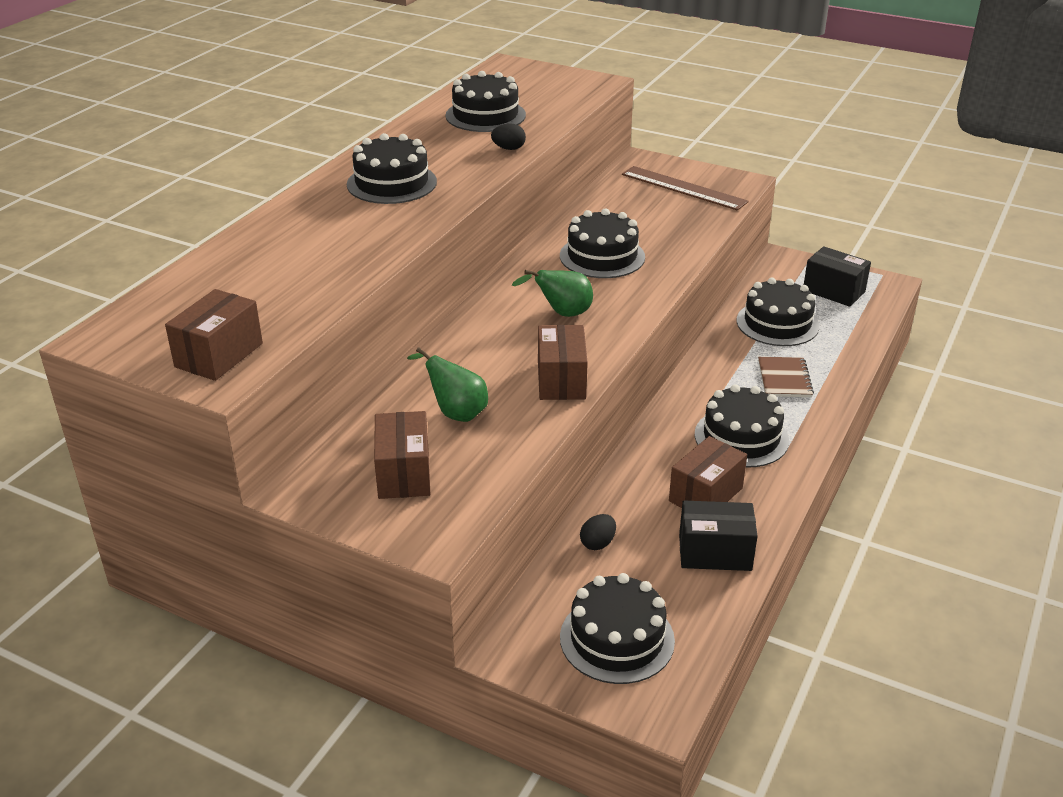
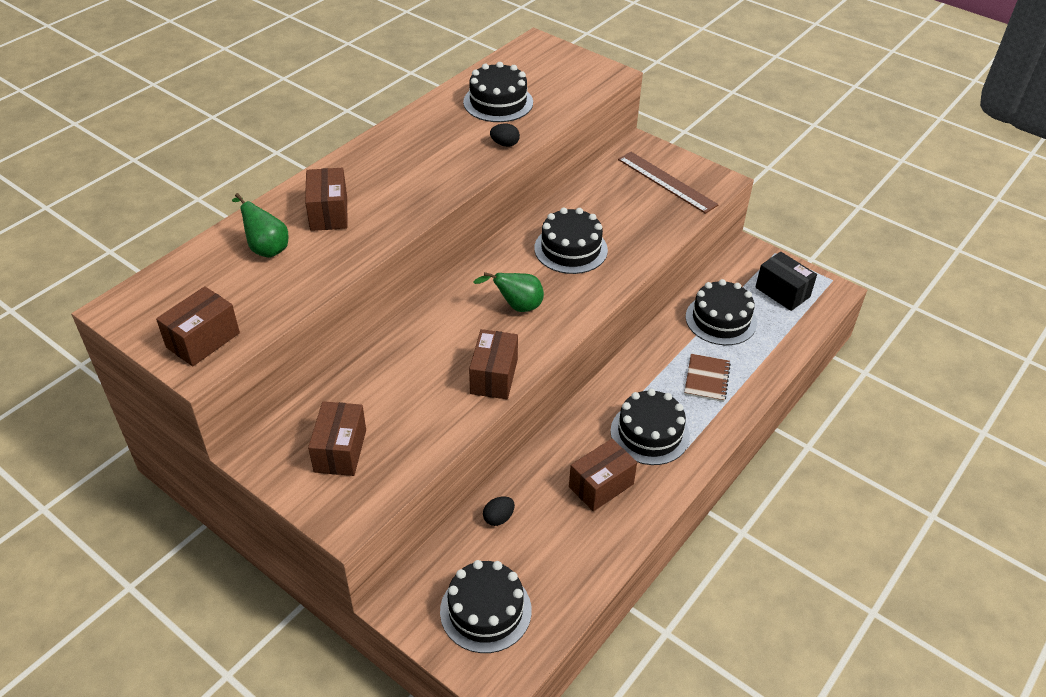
camera: 10 degrees right, 10 degrees up
(328, 226) = (328, 213): none -> brown box
(392, 183) = (394, 171): black cake -> none
(456, 413) = (399, 396): green pear -> green pear (266, 248)
(715, 552) = (590, 543): black box -> none

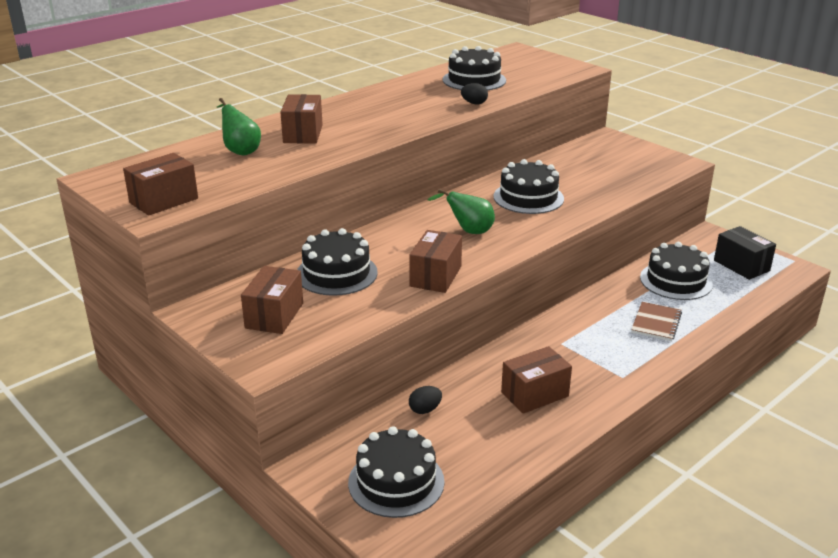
camera: 10 degrees right, 15 degrees down
(649, 433) = (591, 359): black cake -> black cake (336, 273)
(666, 182) = (629, 160): brown ruler -> none

